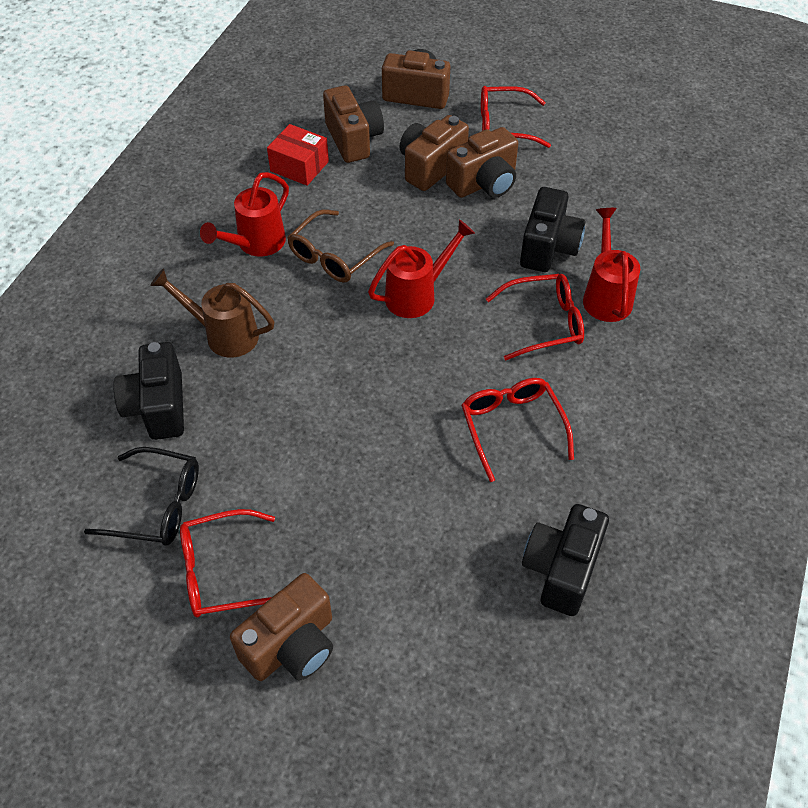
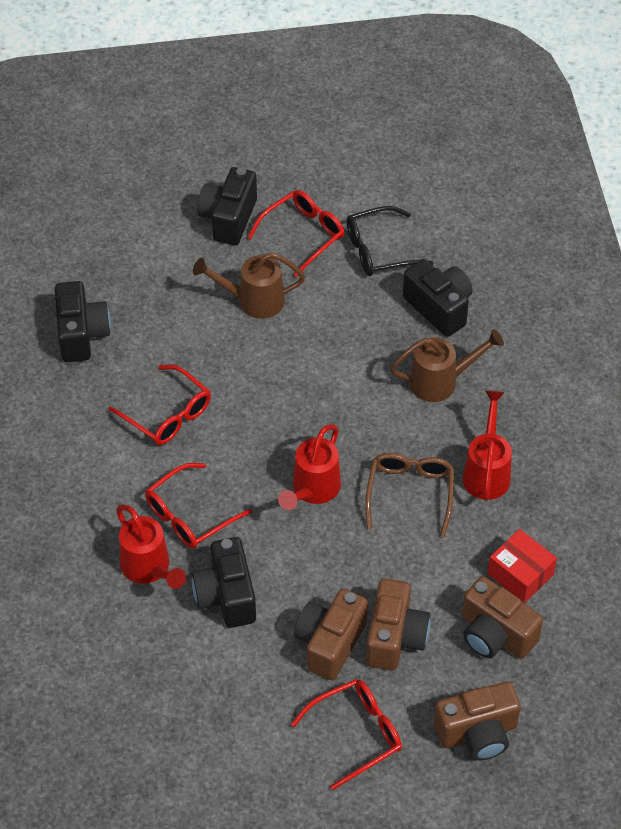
camera: 150 degrees right, 0 degrees up
(292, 645) = (228, 218): brown camera -> black camera
(299, 166) = (520, 574): red box -> red box turned 45 degrees clockwise
(339, 513) = (253, 301): none -> brown watering can

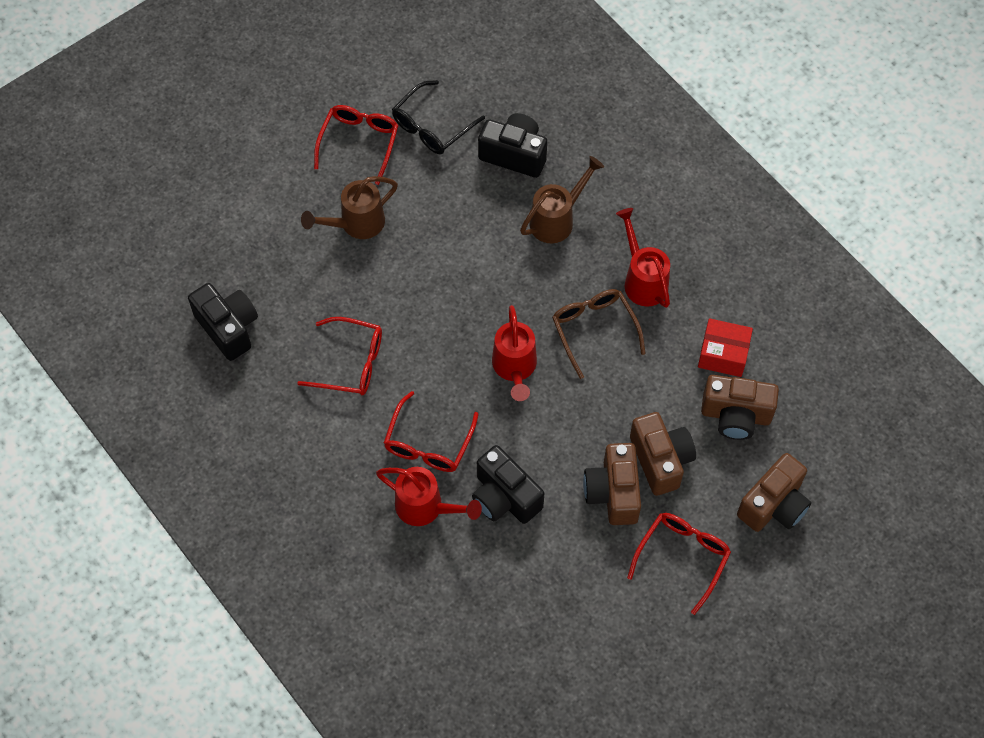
camera: 30 degrees left, 10 degrees up
(228, 218) = (285, 158): black camera -> none

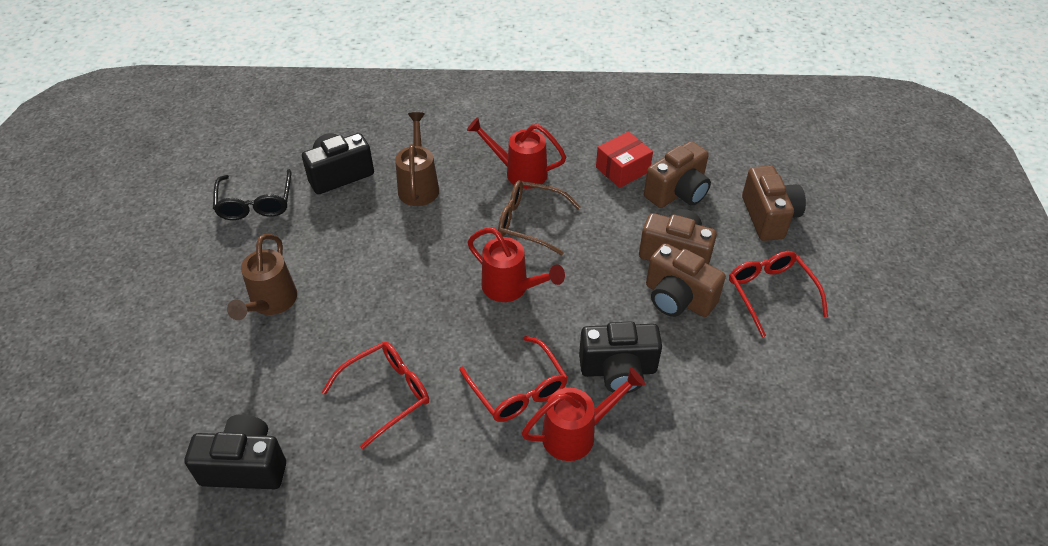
camera: 50 degrees left, 15 degrees down
(359, 143) = (208, 254): red glasses -> none

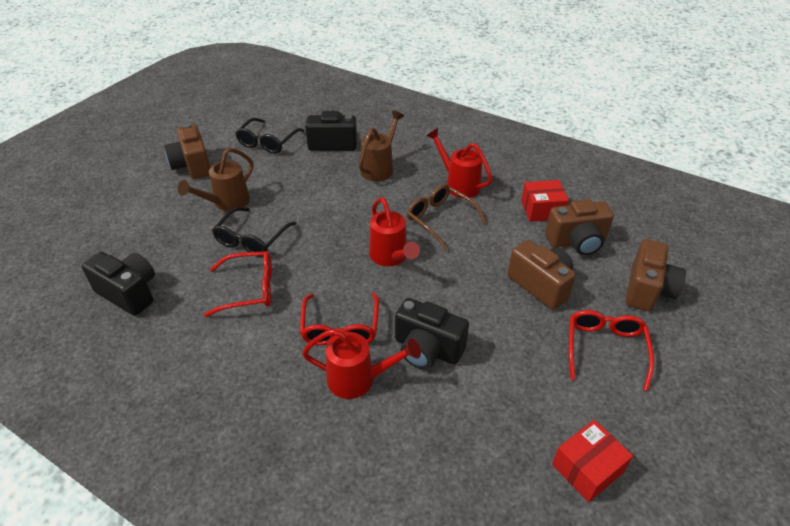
camera: 30 degrees right, 5 degrees down
(339, 334) = (252, 239): none -> black glasses
(677, 298) = (517, 318): brown camera -> brown camera (192, 166)
(824, 411) = (587, 468): none -> red box

